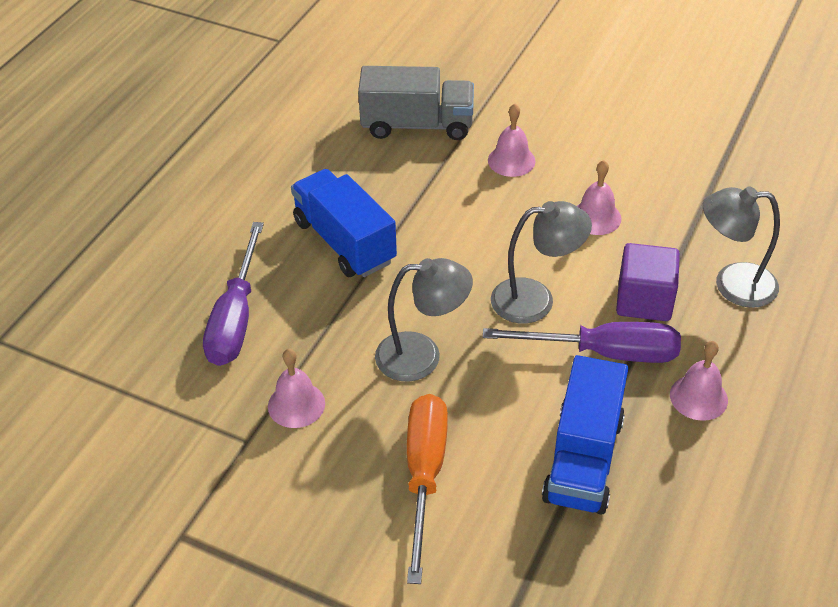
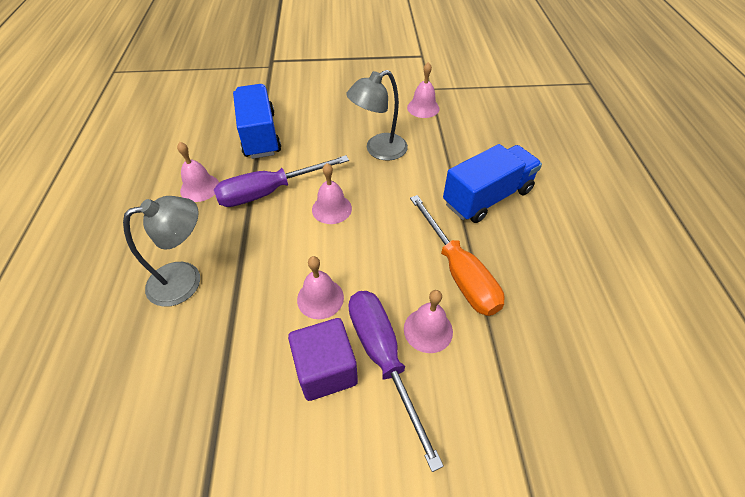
camera: 150 degrees right, 5 degrees up
(235, 318) = (497, 131): purple screwdriver -> purple screwdriver (383, 358)
(344, 242) = (487, 197): blue truck -> blue truck turned 60 degrees counterclockwise
(417, 125) = (542, 333): grey truck -> none
(424, 475) = (337, 103): orange screwdriver -> orange screwdriver (458, 272)
(535, 299) = (331, 209): grey lamp -> pink bell
(644, 300) = (254, 238): purple cube -> purple cube (326, 370)

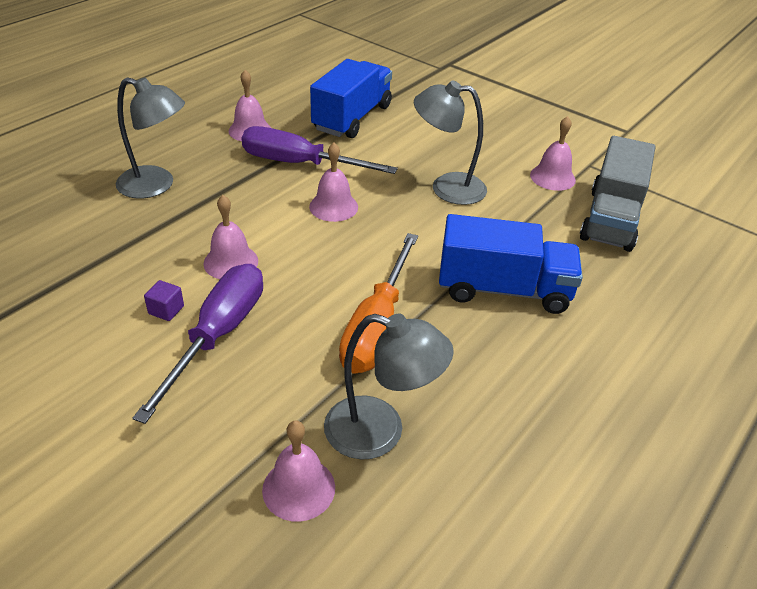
camera: 40 degrees right, 10 degrees down
(326, 370) = (166, 310): purple cube -> purple cube, size x0.45
(428, 330) = (283, 345): pink bell -> pink bell (298, 488)
(480, 117) = (610, 219): none -> grey truck
(544, 338) = (380, 432): none -> grey lamp

